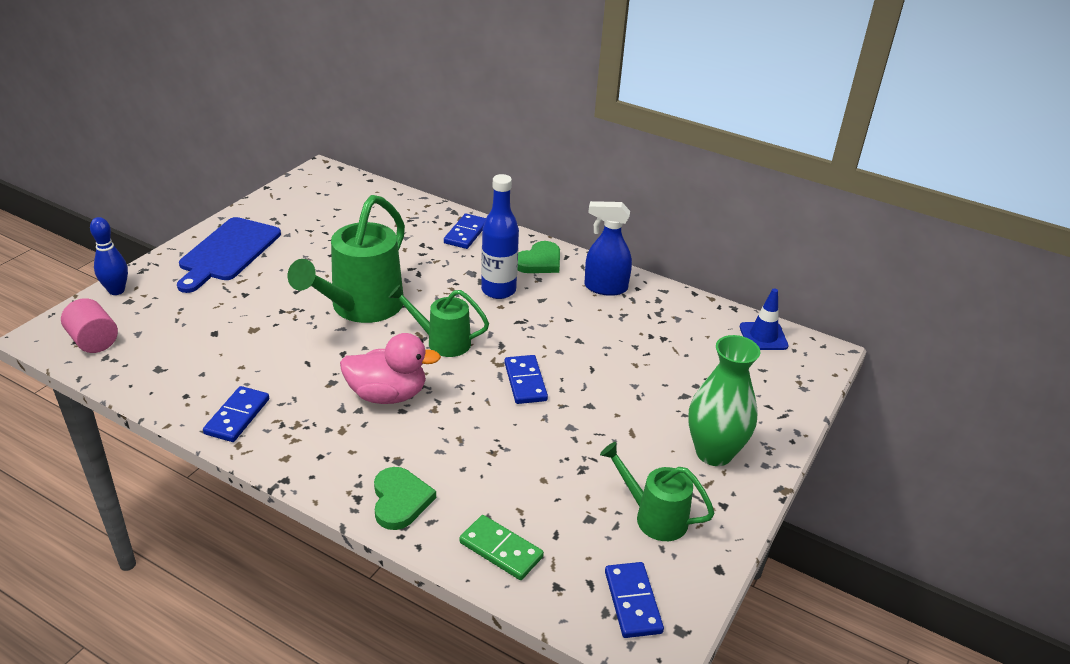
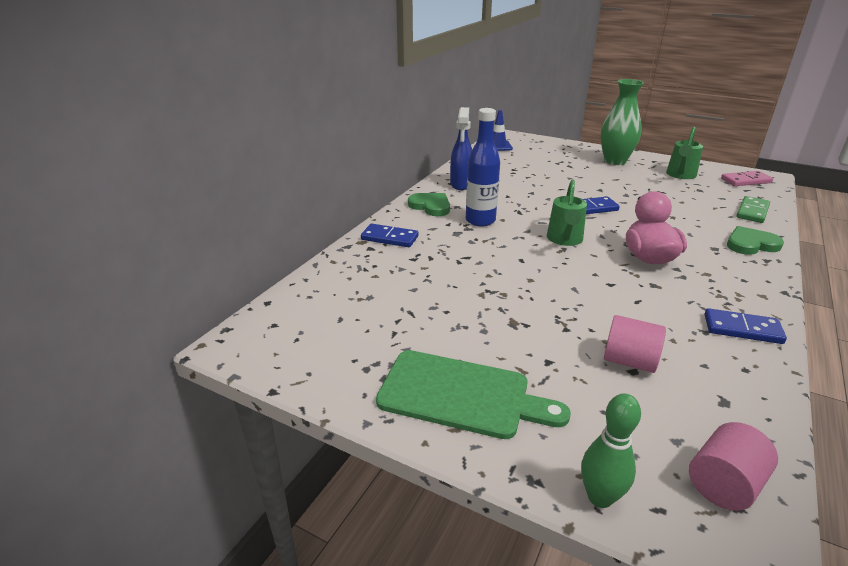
camera: 90 degrees left, 5 degrees down
(116, 290) = (600, 497): blue bowling pin -> green bowling pin
(226, 334) = (629, 361): none -> pink cylinder
(228, 252) = (461, 395): blue cutting board -> green cutting board
(360, 308) = (537, 282): green watering can -> none
(632, 602) = (746, 181): blue domino -> pink domino

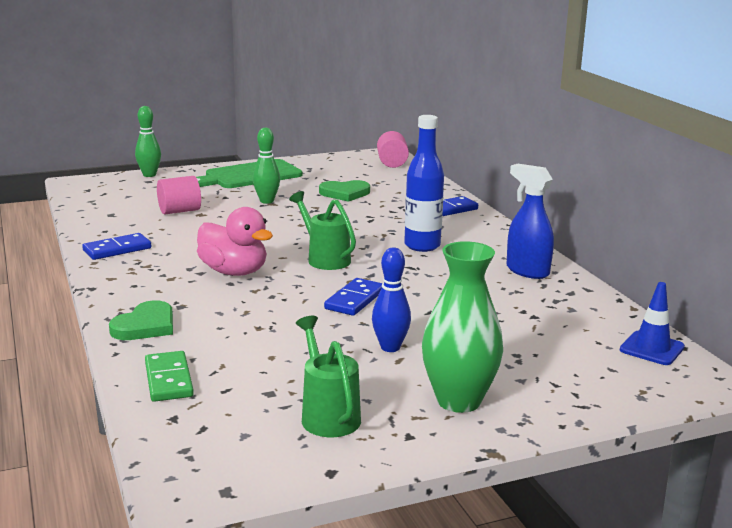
camera: 130 degrees right, 10 degrees down
(431, 206) = (489, 240): green heart -> green heart (345, 193)
(514, 328) = (266, 201): none -> green bowling pin
(611, 184) = (390, 347): none -> blue bowling pin
(724, 484) = (97, 192): pink cylinder -> pink cylinder (392, 163)
(746, 181) = (217, 454): pink domino -> none

